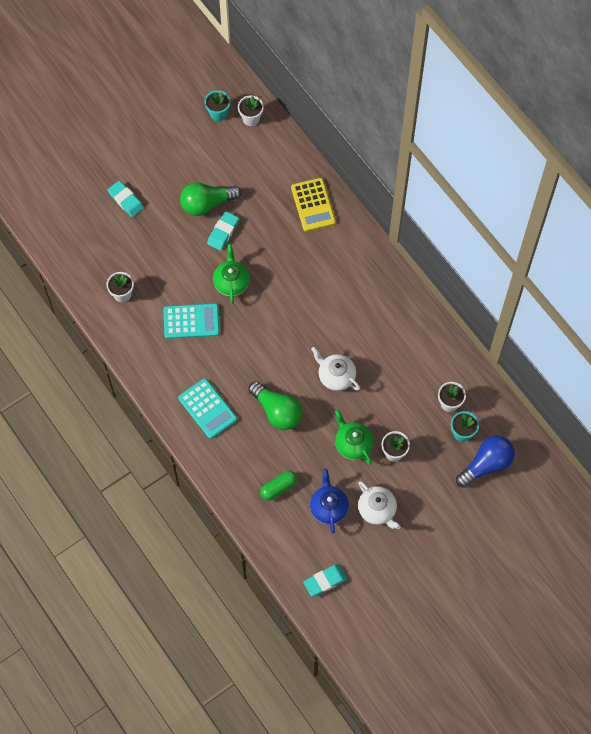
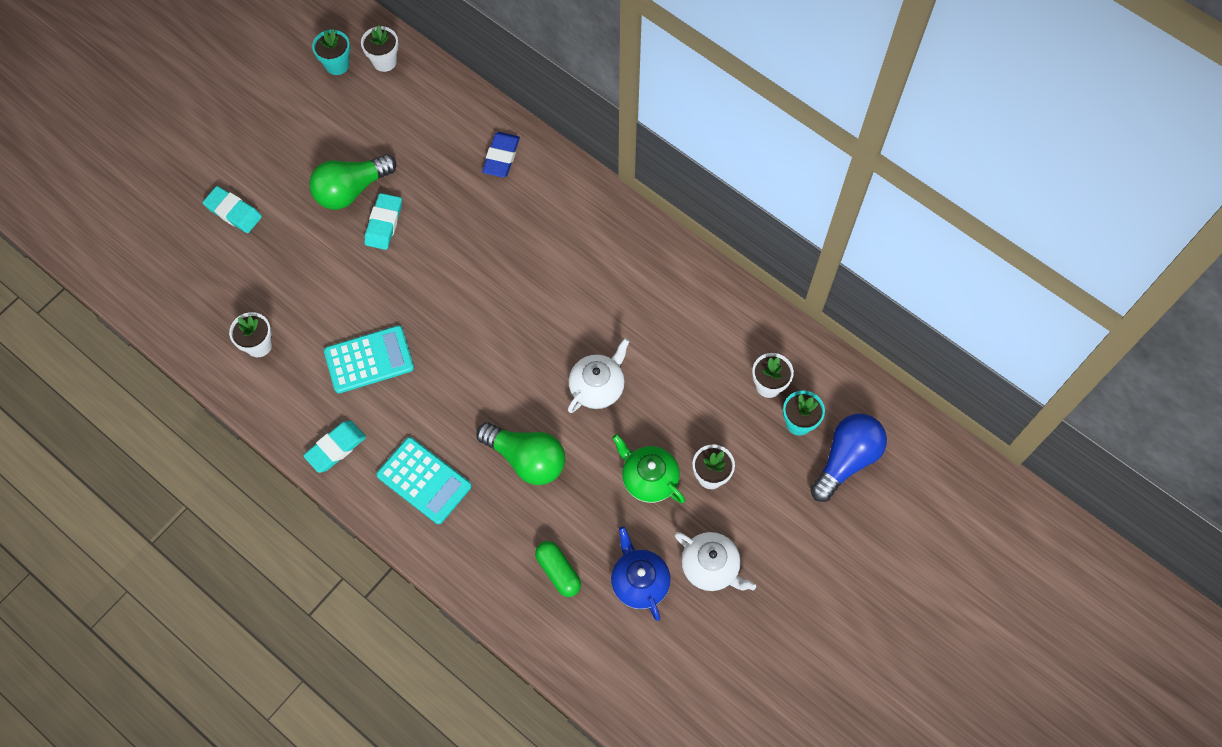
camera: 15 degrees left, 0 degrees up
(231, 282) = (413, 290): green teapot -> none
(278, 488) = (558, 571): green capsule -> green capsule turned 75 degrees counterclockwise
(313, 205) = (501, 157): yellow calculator -> blue eraser
(325, 581) = (664, 695): turquoise eraser -> turquoise eraser (335, 448)
(336, 376) = (597, 387): white teapot -> white teapot turned 105 degrees clockwise

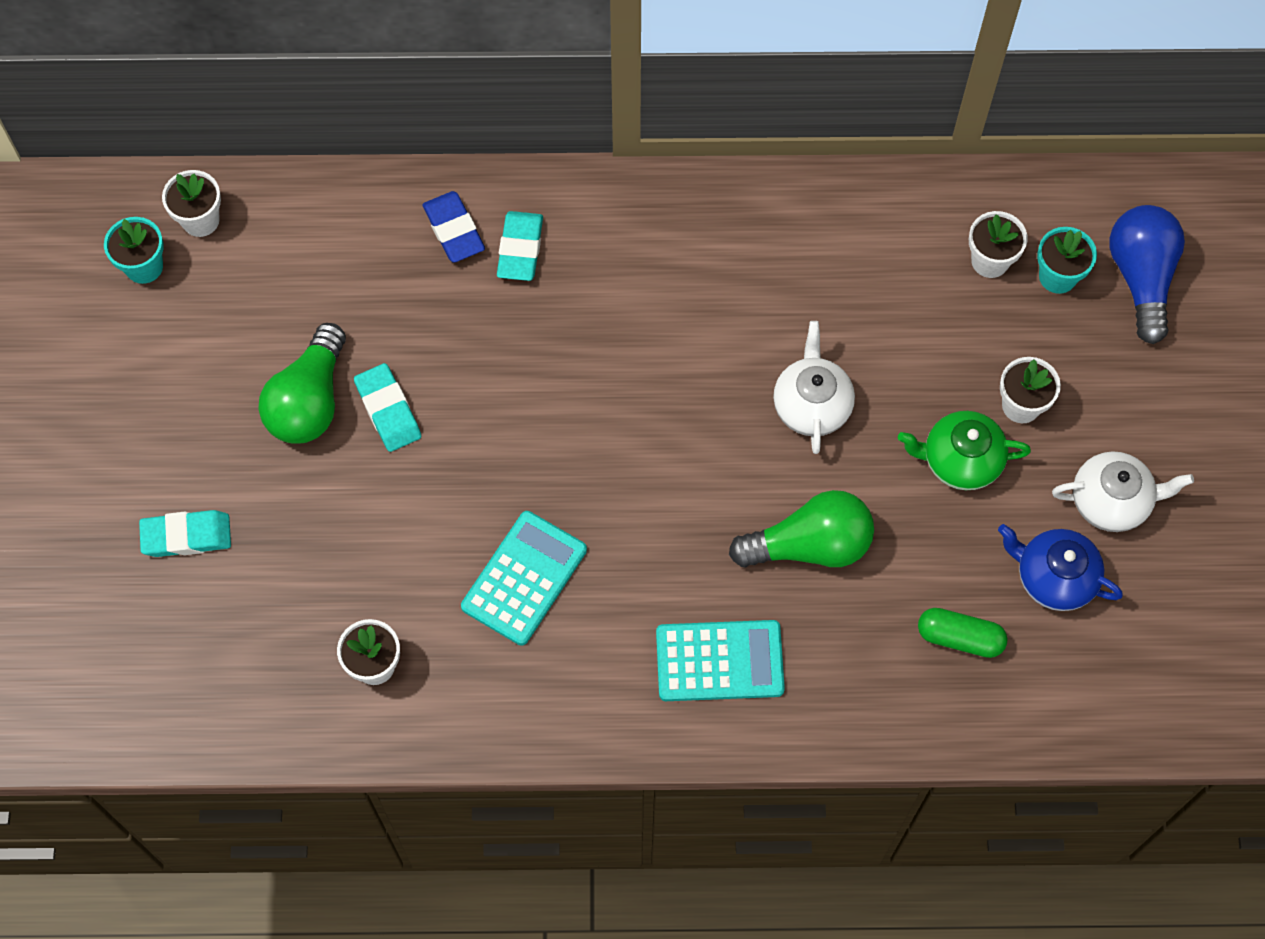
camera: 40 degrees left, 0 degrees up
(335, 448) = (583, 707): turquoise eraser -> turquoise eraser (520, 249)

